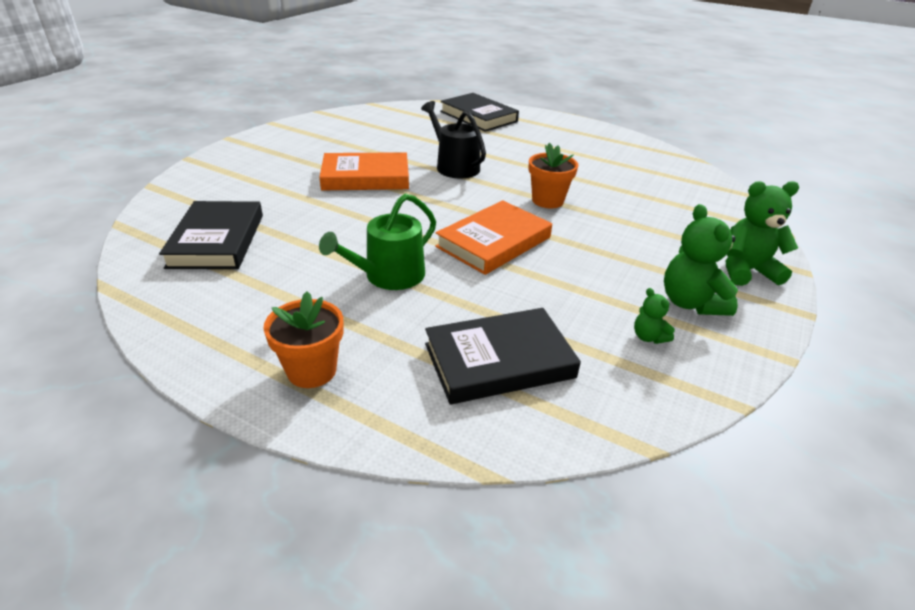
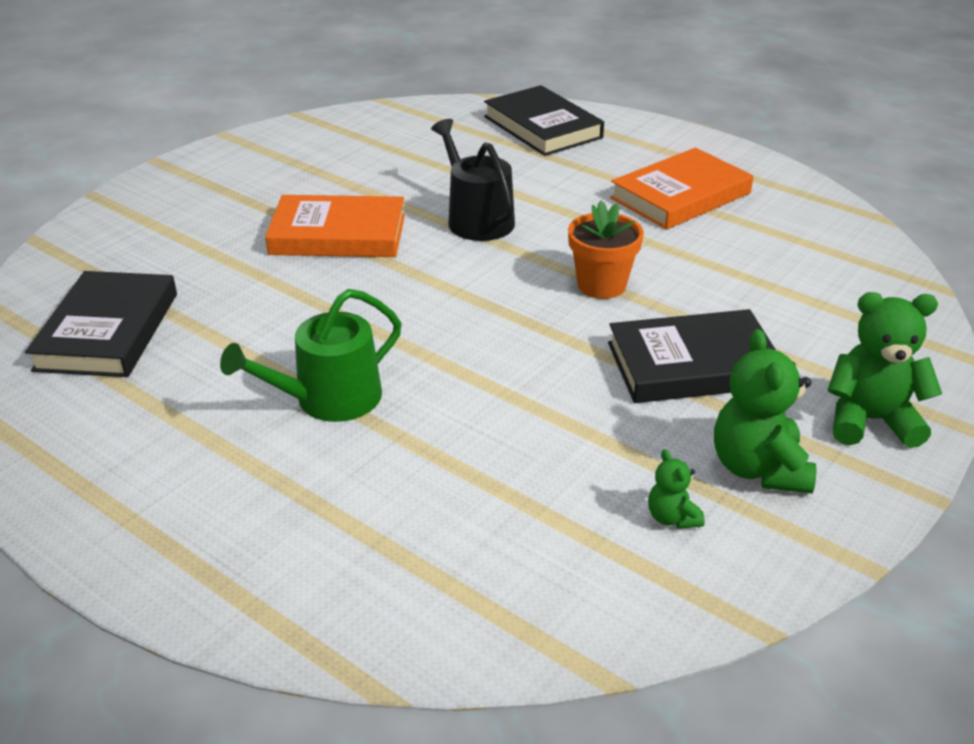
camera: 10 degrees right, 0 degrees up
(311, 370) = (192, 532): orange flower pot -> none
(494, 242) = (496, 352): orange book -> orange book (680, 196)
(499, 361) = (444, 537): black book -> black book (692, 365)

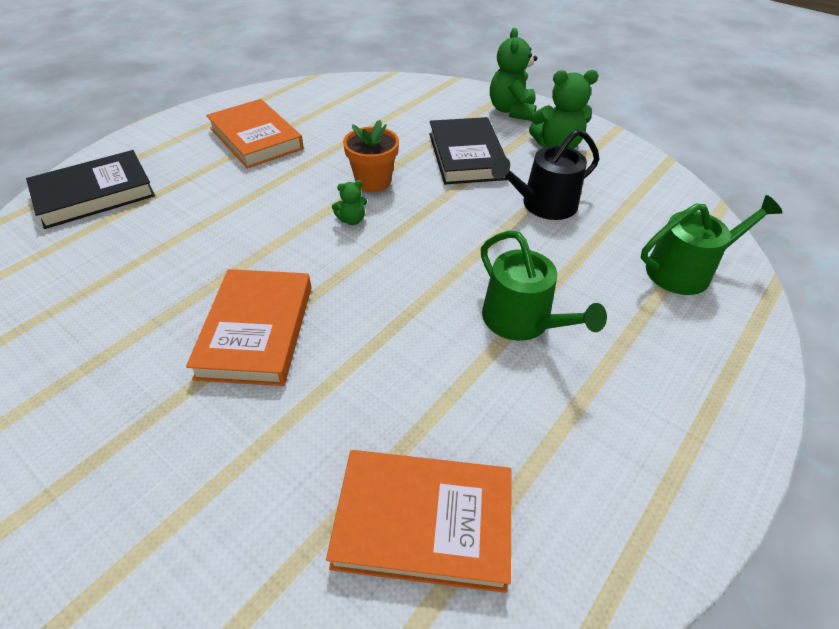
camera: 90 degrees left, 10 degrees up
(108, 331) = (423, 522): black book -> orange book
(416, 576) = (686, 271): none -> green watering can
(476, 219) = (256, 238): black watering can -> black watering can (543, 205)
(672, 517) = (603, 176): green teddy bear -> green teddy bear (352, 220)

